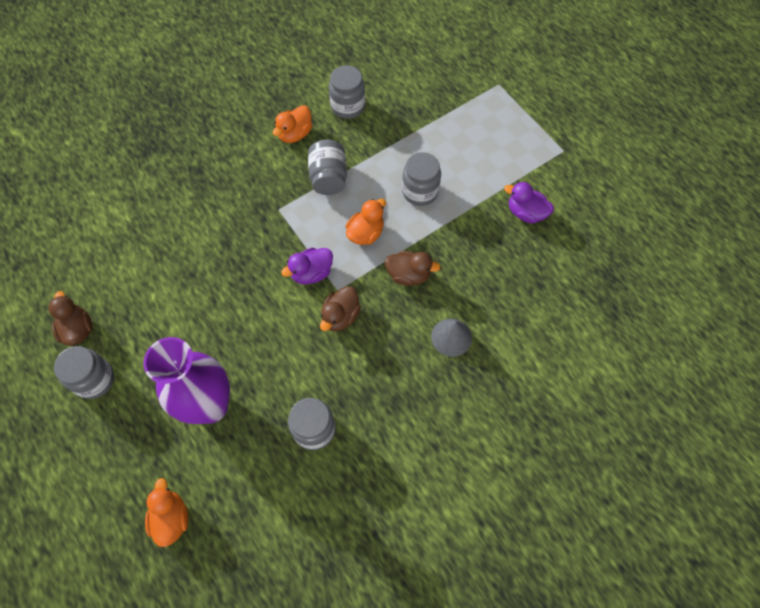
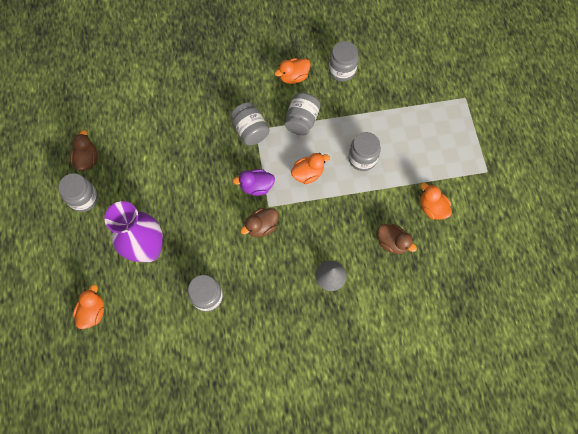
camera: 25 degrees right, 5 degrees up
(272, 213) = (250, 130): none -> grey jar
(408, 275) = (323, 217): brown duck -> brown duck (392, 242)
(526, 213) = (432, 208): purple duck -> orange duck

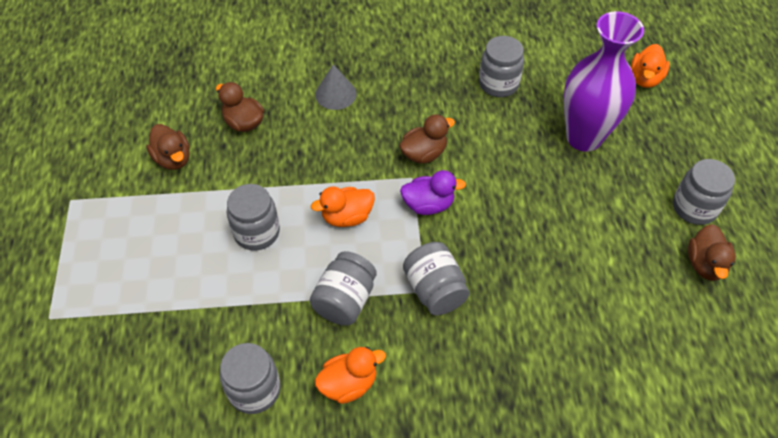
camera: 175 degrees left, 15 degrees down
(432, 208) = (173, 159): orange duck -> brown duck

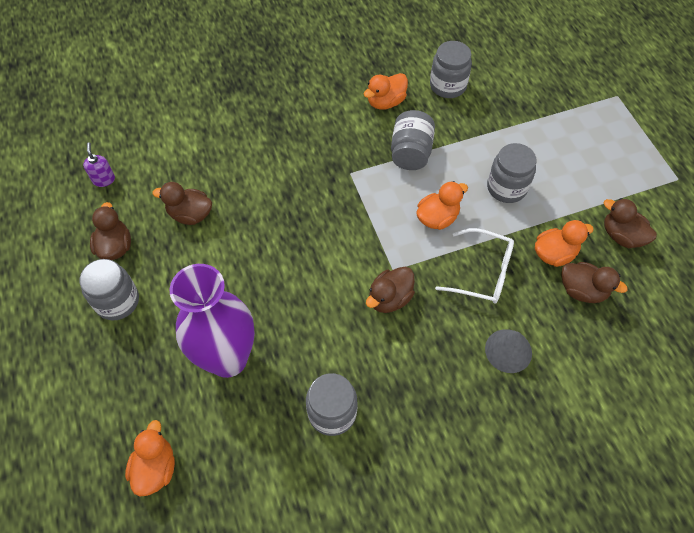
camera: 165 degrees right, 5 degrees up
(249, 157) = (554, 254): none -> orange duck
(326, 156) = (483, 273): none -> white glasses
(428, 205) = (369, 246): purple duck -> none
(435, 290) = (343, 175): grey jar -> none
(621, 282) = (190, 214): none -> brown duck
(733, 353) = (104, 179): none -> purple soap dispenser

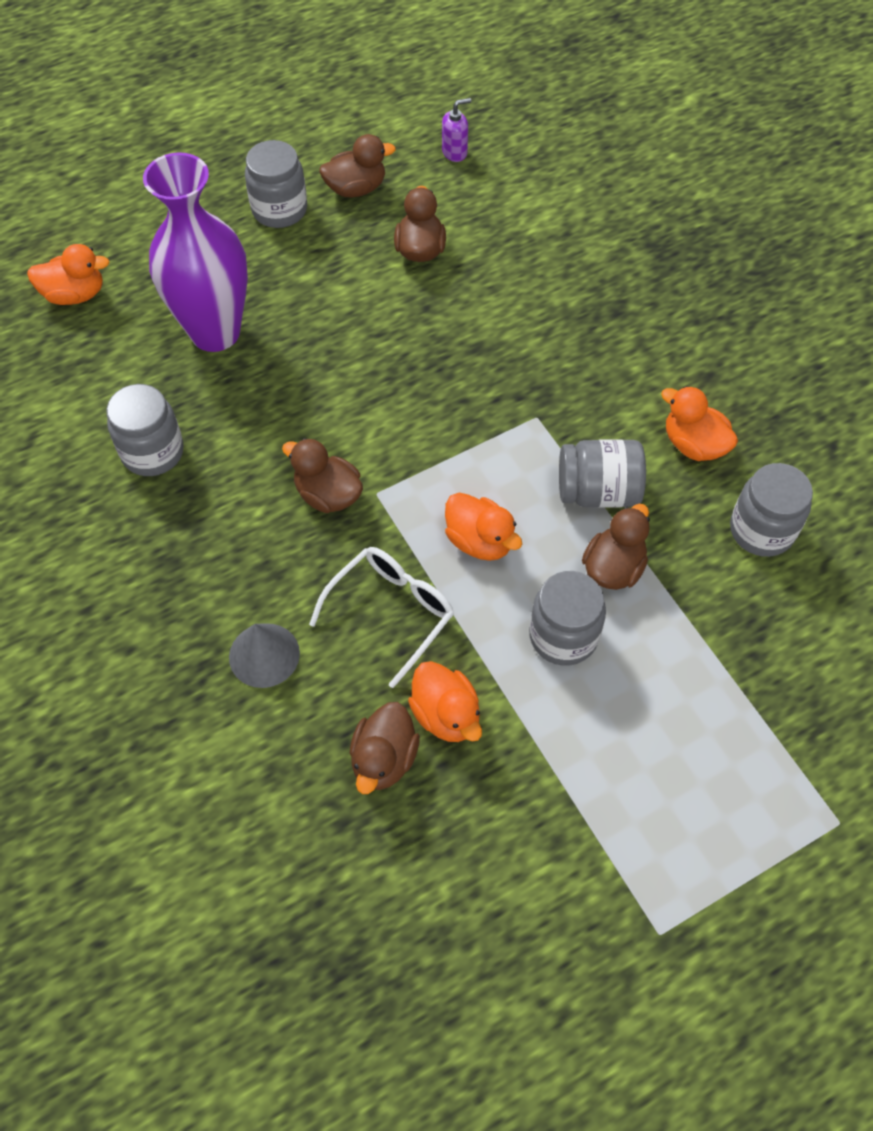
camera: 80 degrees right, 0 degrees up
(483, 273) = (391, 612): white glasses -> white glasses turned 150 degrees counterclockwise
(621, 236) = (504, 824): brown duck -> brown duck (613, 568)

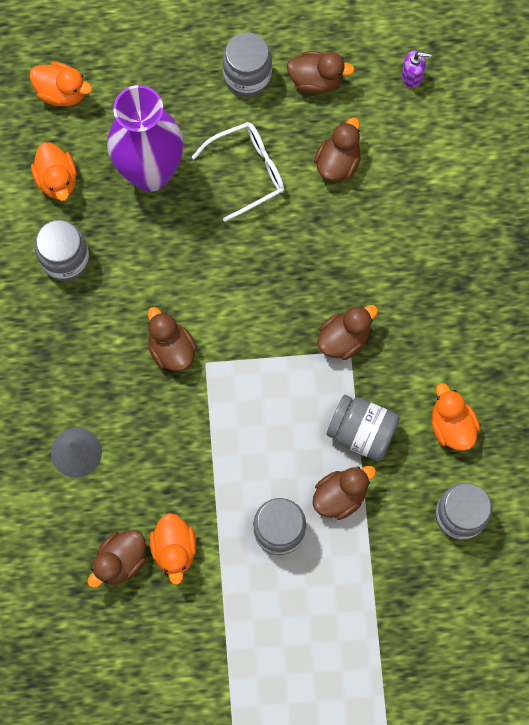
camera: 25 degrees right, 15 degrees up
(391, 612) = (173, 459): white glasses -> white glasses (248, 171)
(480, 541) = (259, 433): orange duck -> orange duck (57, 180)
(522, 407) = (344, 338): none -> brown duck

